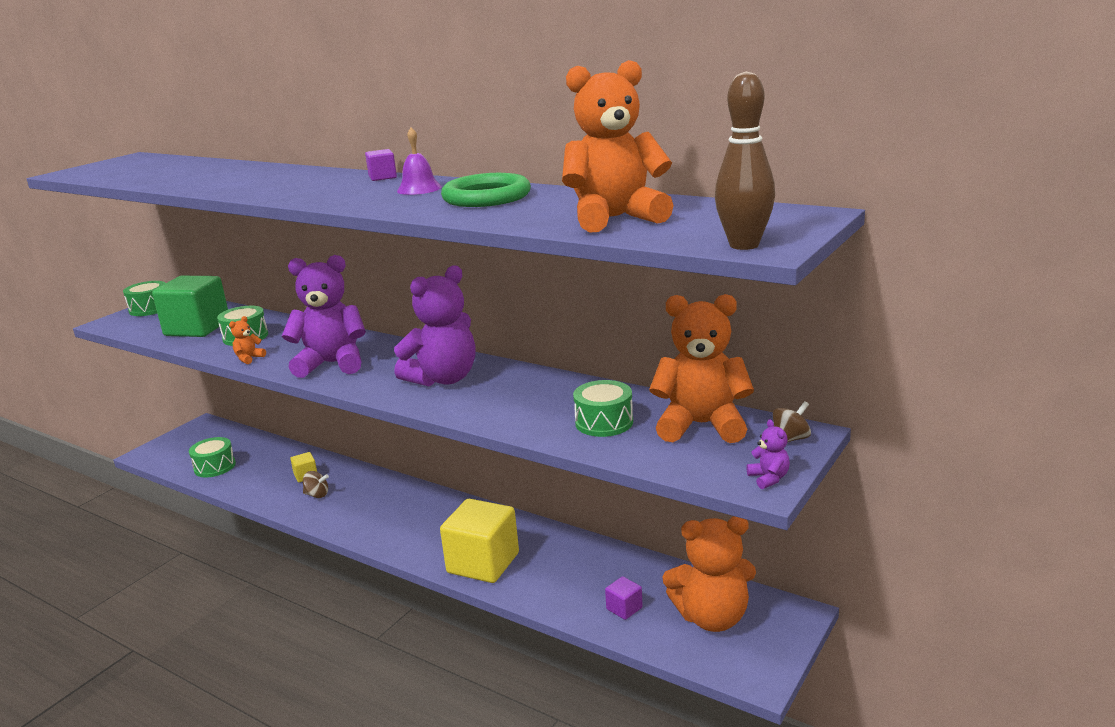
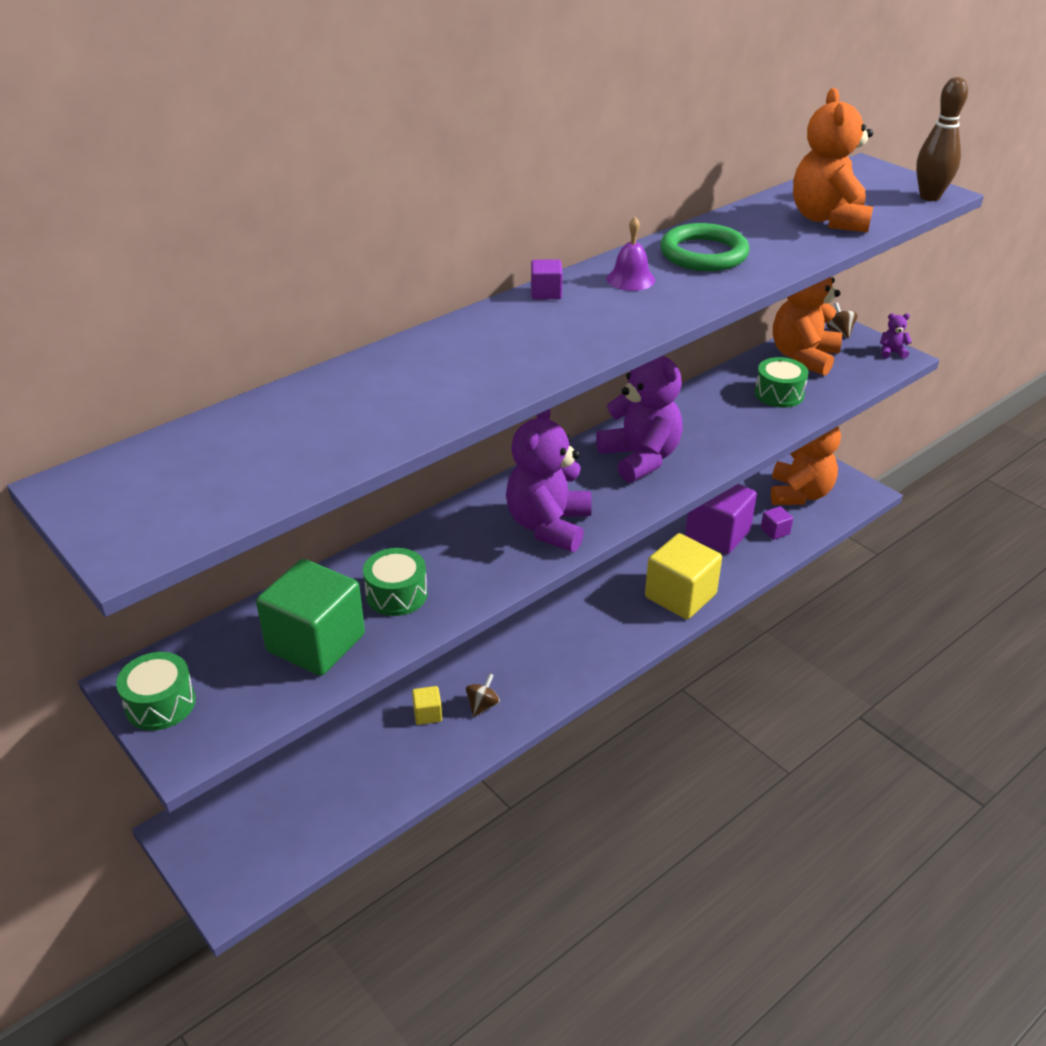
camera: 75 degrees left, 15 degrees up
(215, 467) = (337, 809): green drum -> none
(249, 358) = (481, 591): orange teddy bear -> none
(596, 569) = (717, 533): none -> purple cube

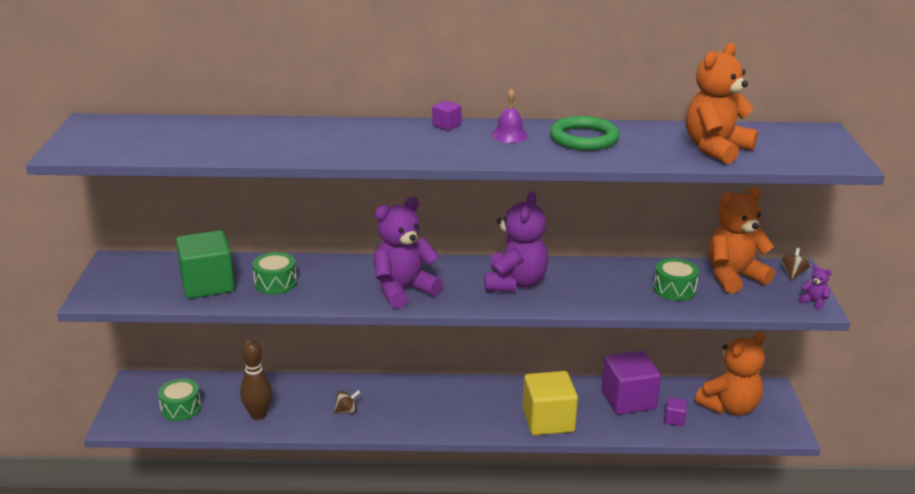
camera: 40 degrees right, 10 degrees down
(160, 704) = (111, 275): green drum -> green drum (181, 408)
(427, 714) = (313, 398): yellow cube -> none
(929, 197) = (831, 161): brown bowling pin -> brown bowling pin (258, 415)

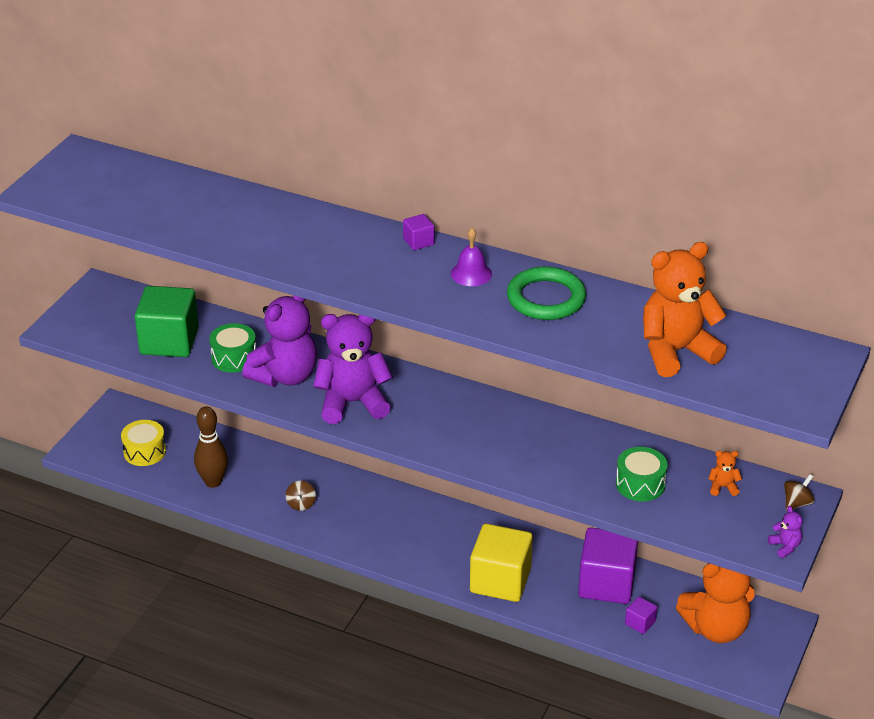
camera: 25 degrees right, 10 degrees up
(181, 408) = (144, 451): green drum -> yellow drum
(347, 411) = (301, 504): brown spinning top -> brown spinning top turned 90 degrees clockwise
(515, 283) = (474, 426): purple teddy bear -> purple teddy bear (285, 376)
(733, 277) = (723, 487): orange teddy bear -> orange teddy bear, size x0.40

